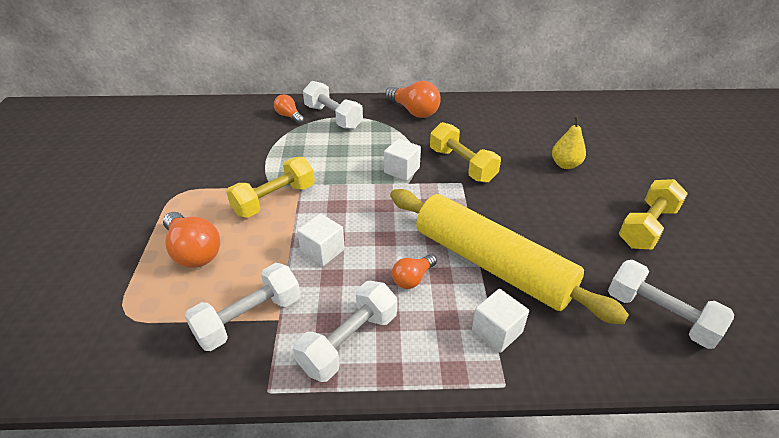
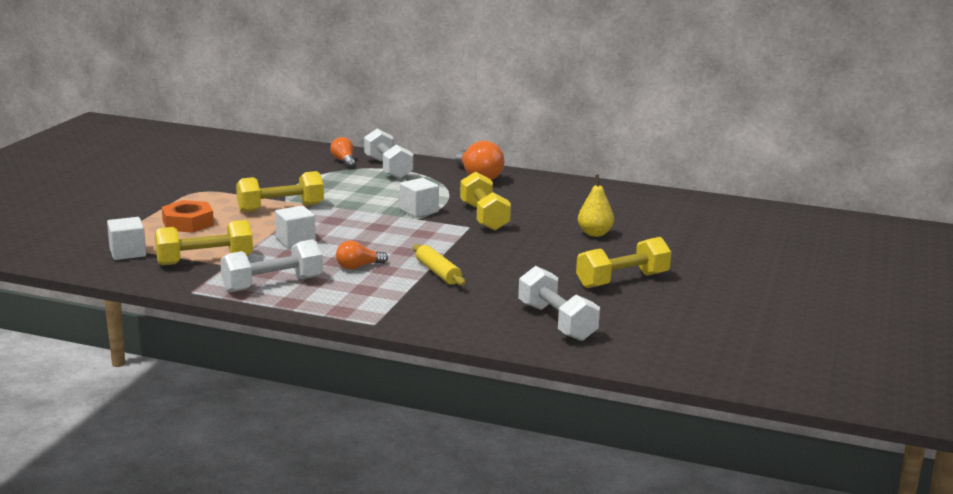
camera: 20 degrees right, 20 degrees down
(193, 251) = (188, 223): orange light bulb -> orange nut
(249, 318) = (205, 260): white dumbbell -> yellow dumbbell
(491, 264) = (438, 272): yellow rolling pin -> yellow rolling pin, size x0.41
(497, 331) = (399, 302): white cube -> white cube (128, 253)

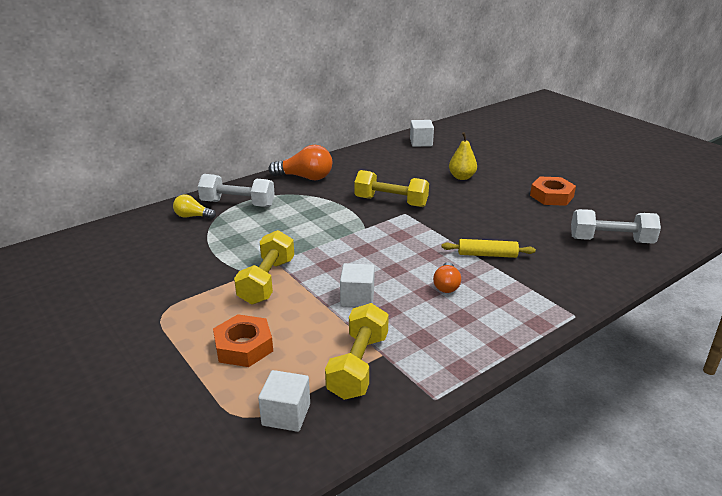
camera: 55 degrees left, 10 degrees up
(272, 284) = (452, 342): white dumbbell -> none
(344, 161) = (192, 216): orange light bulb -> yellow light bulb
(419, 210) = (349, 221): white cube -> white cube (421, 142)
(622, 280) = (551, 196): yellow dumbbell -> orange nut

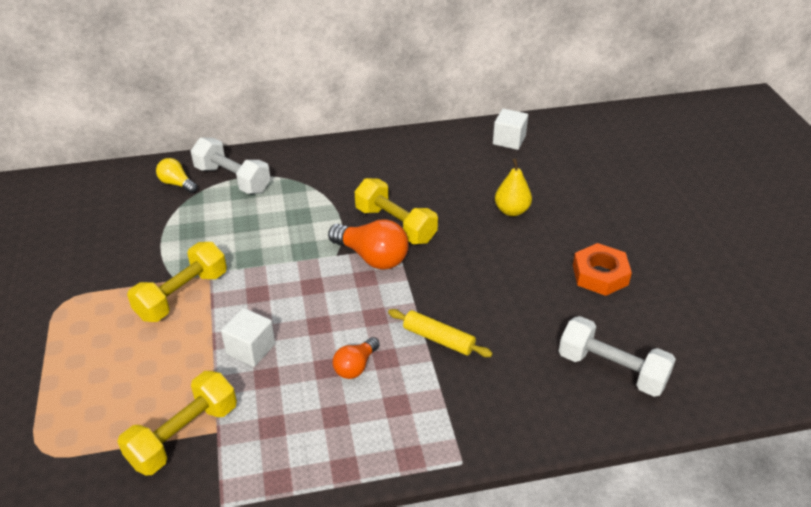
camera: 25 degrees right, 10 degrees up
(244, 346) = (101, 370): orange nut -> none
(286, 414) = (77, 465): white cube -> none
(305, 177) = (331, 160): orange light bulb -> orange light bulb (372, 257)

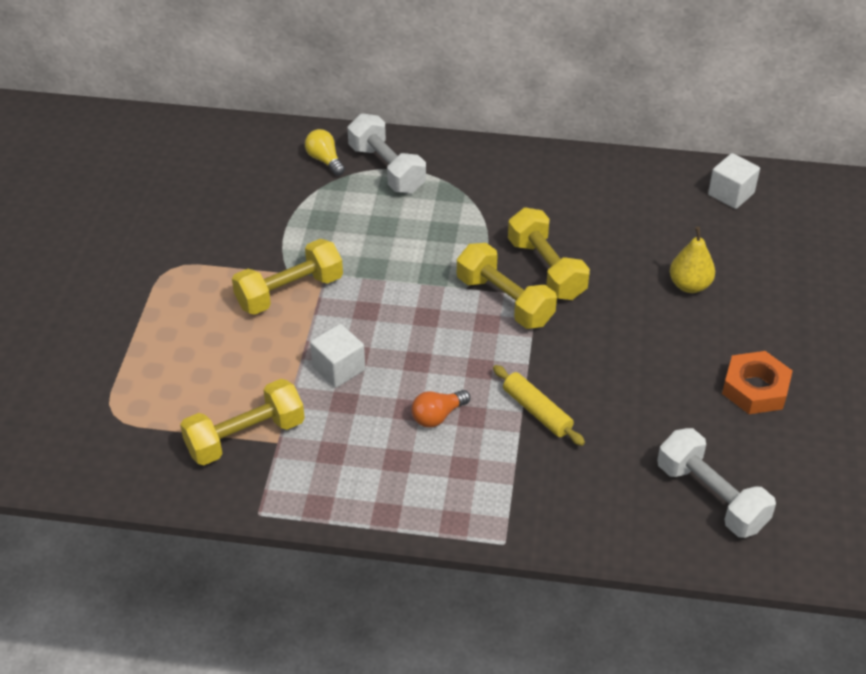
camera: 20 degrees right, 5 degrees up
(372, 257) = (504, 301): orange light bulb -> yellow dumbbell

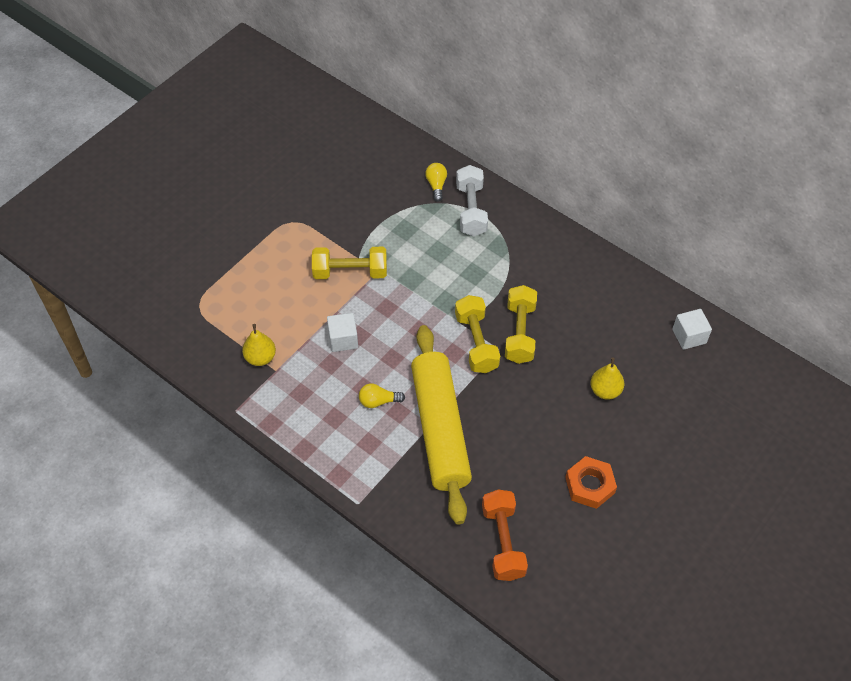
camera: 30 degrees right, 10 degrees up
(245, 437) = (260, 358): yellow dumbbell -> yellow pear
(437, 416) = (378, 401): orange light bulb -> yellow light bulb
(537, 411) = (439, 429): yellow rolling pin -> yellow rolling pin, size x2.44
(711, 497) = (503, 542): white dumbbell -> orange dumbbell

